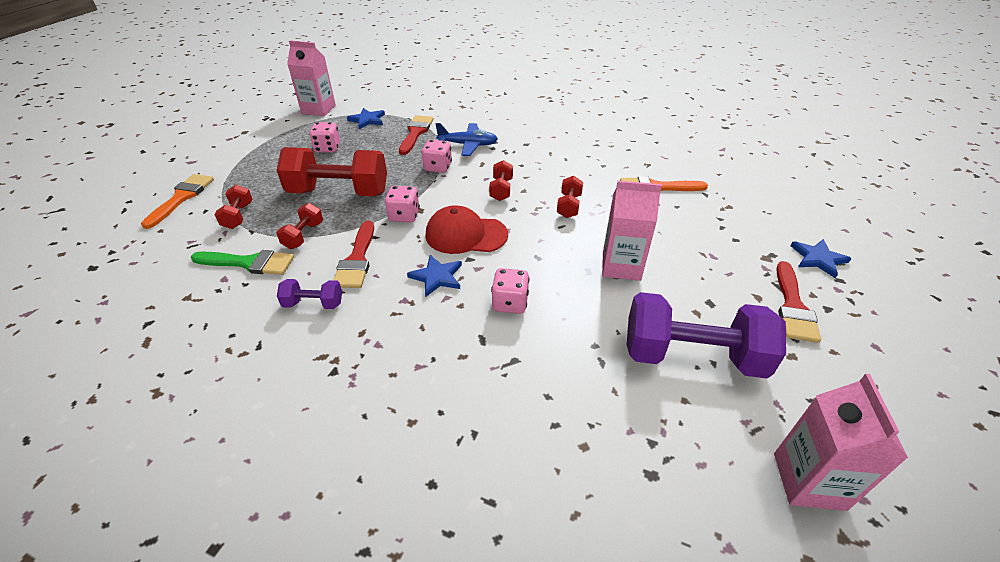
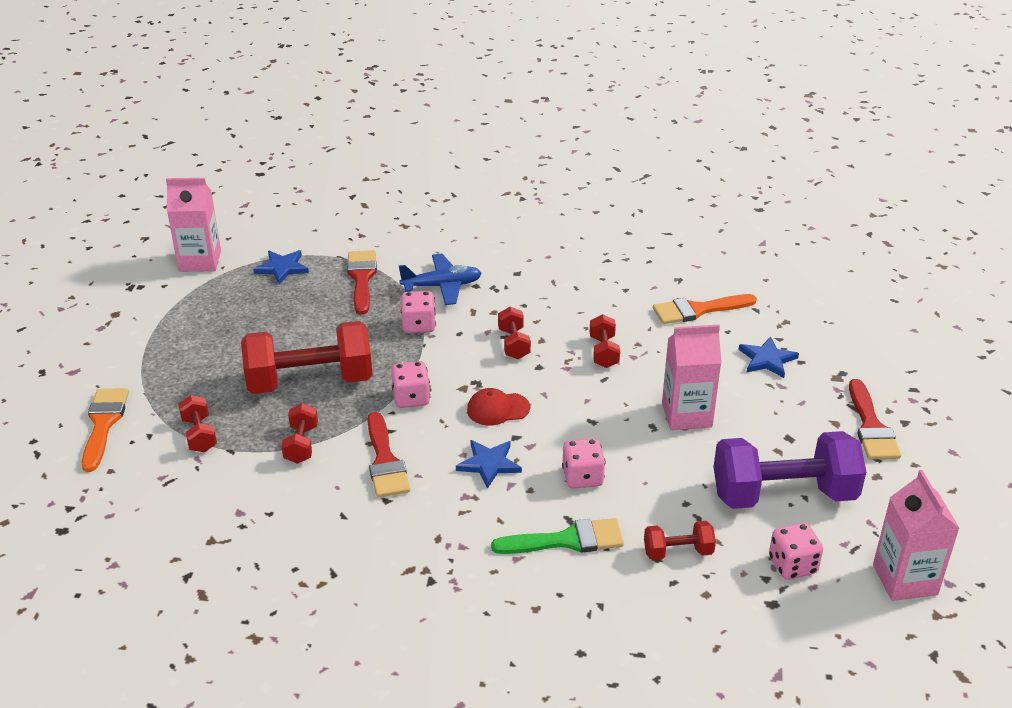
camera: 15 degrees left, 5 degrees down
(249, 263) = (257, 489): green brush -> green brush (567, 540)
(313, 304) = (365, 519): purple dumbbell -> none
(328, 148) = (254, 321): pink dice -> pink dice (792, 565)
(466, 235) = (498, 409): red cap -> red cap, size x0.63
(570, 393) = (678, 552): none -> red dumbbell
(818, 259) = (889, 369): blue star -> blue star (767, 359)

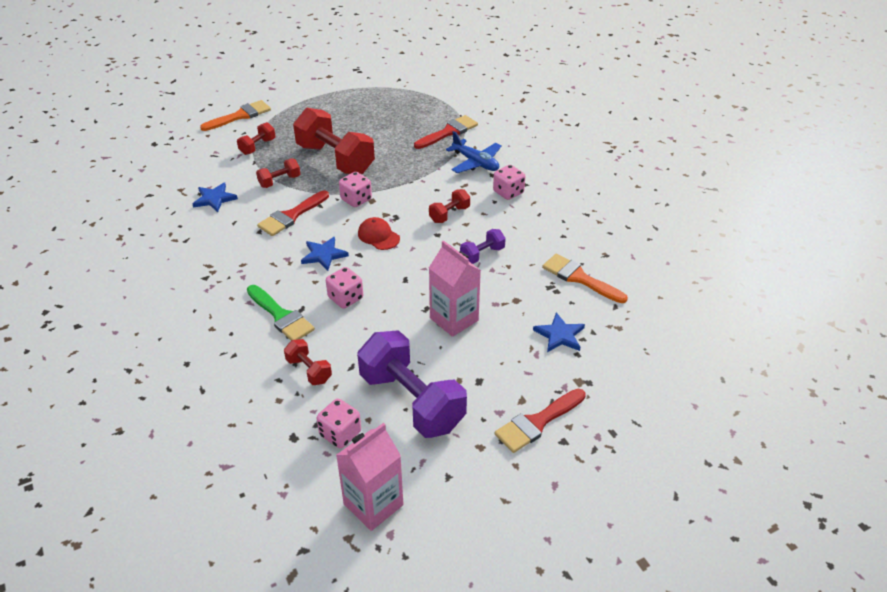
camera: 55 degrees right, 5 degrees up
(200, 261) = (401, 76): pink carton -> none
(282, 268) = (426, 103): blue star -> blue star (214, 199)
(418, 325) = (427, 172): pink dice -> pink dice (508, 192)
(603, 352) = (482, 254): red dumbbell -> purple dumbbell

